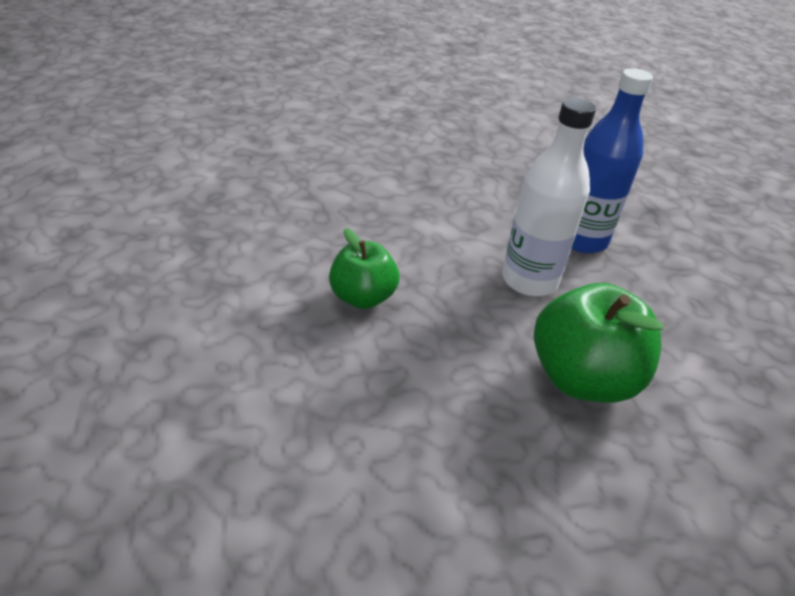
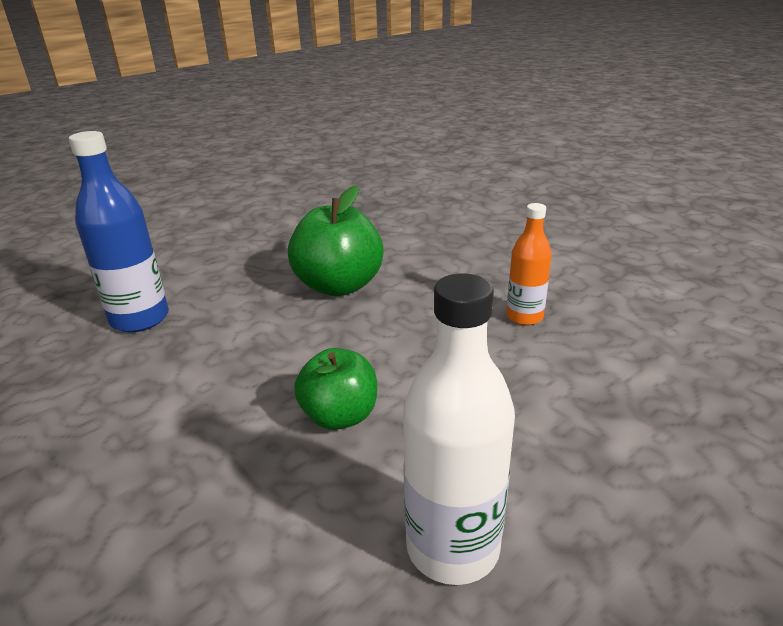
camera: 115 degrees left, 10 degrees down
(402, 514) = (524, 317): none -> orange bottle
(529, 280) = (232, 330): white bottle -> white bottle (452, 547)

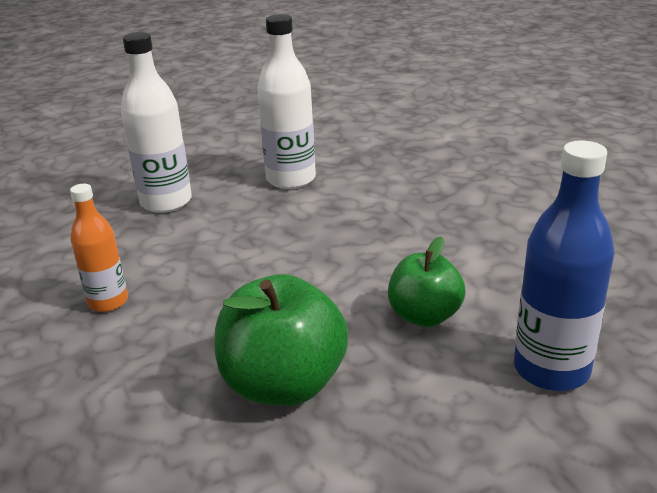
camera: 165 degrees left, 0 degrees up
(340, 416) = (331, 240): green apple -> green apple (424, 316)
(612, 453) = (166, 202): none -> white bottle

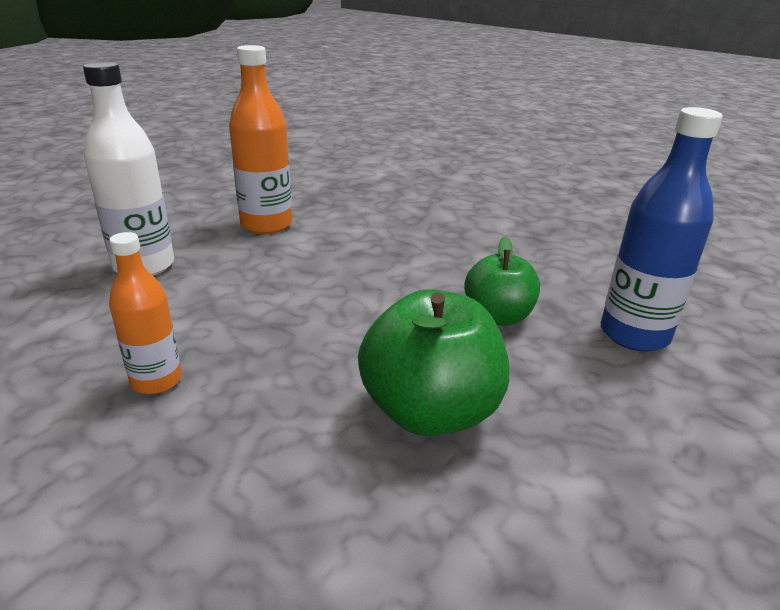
camera: 30 degrees left, 0 degrees up
(291, 179) = (266, 225): white bottle -> orange bottle

